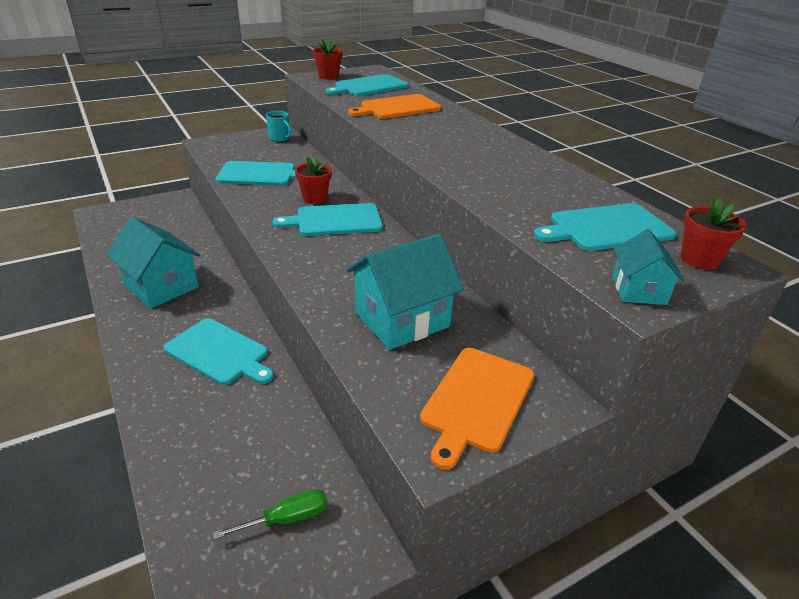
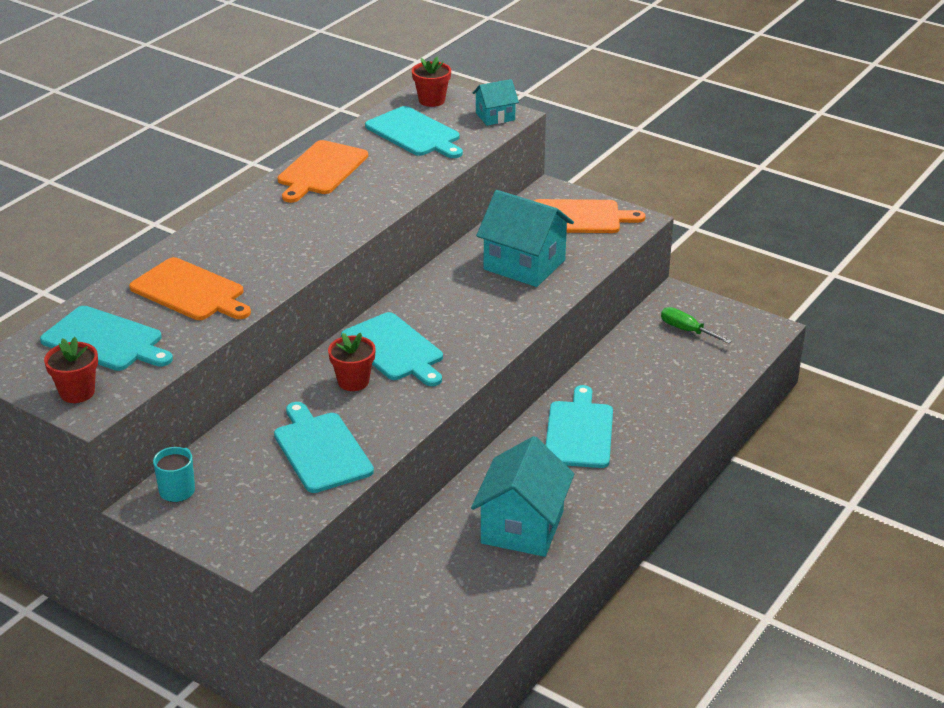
camera: 115 degrees left, 0 degrees up
(545, 171) = (321, 170): none -> orange cutting board

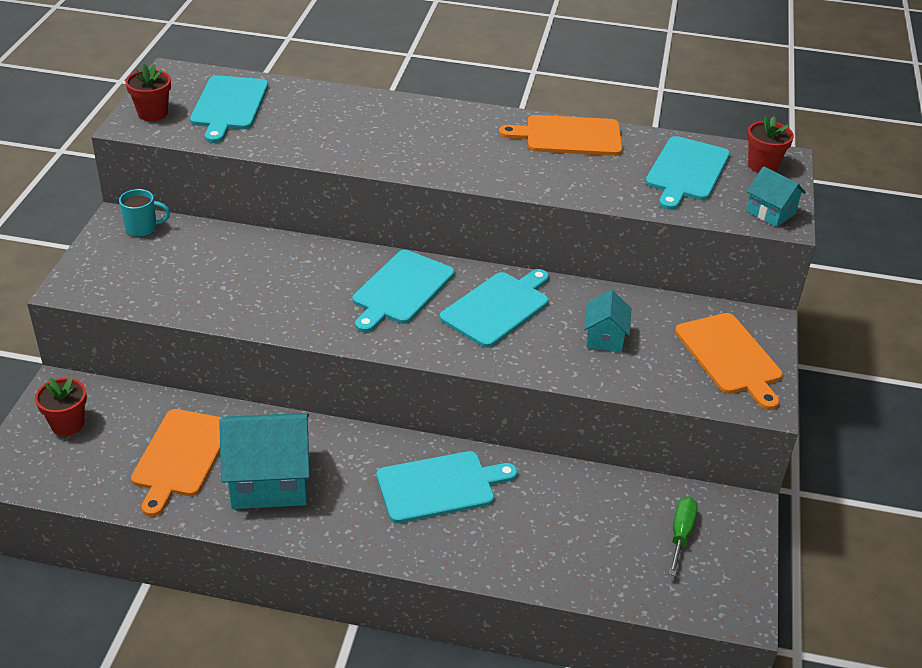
camera: 65 degrees right, 5 degrees up
(190, 291) = (321, 123): orange cutting board -> orange cutting board (180, 456)
(321, 450) = (227, 288): turquoise cutting board -> turquoise cutting board (497, 308)
(353, 381) = (337, 279): red flower pot -> red flower pot (67, 424)
(524, 265) = (604, 338): turquoise house -> turquoise house, size x0.53

